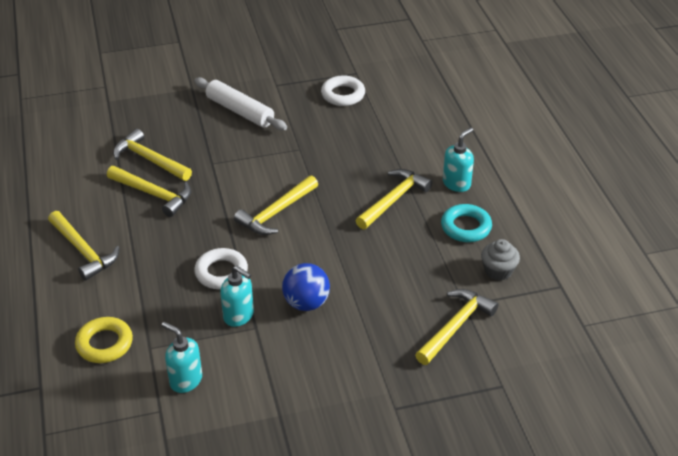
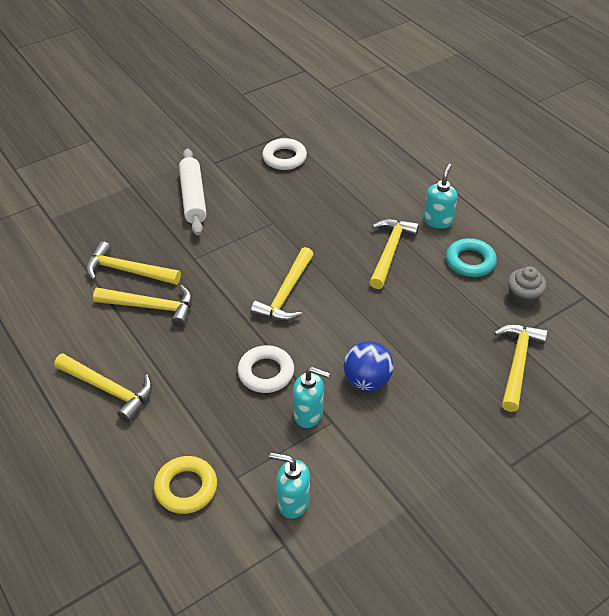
camera: 20 degrees left, 5 degrees up
(240, 111) = (193, 197): white rolling pin -> white rolling pin turned 60 degrees clockwise

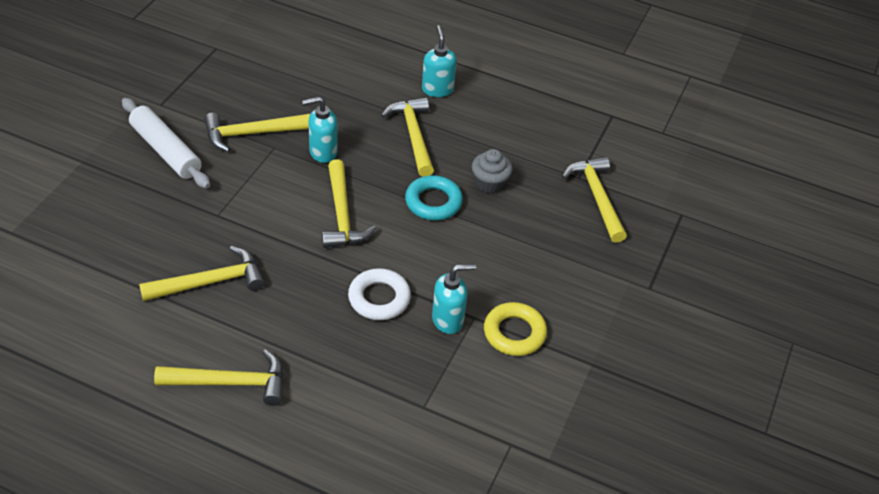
camera: 35 degrees left, 0 degrees up
(128, 271) = (153, 255): yellow hammer -> yellow hammer (252, 134)
(186, 488) = (383, 438): yellow ring -> yellow ring (514, 333)
(284, 158) = (235, 75): white ring -> none
(292, 502) = (491, 404): turquoise soap dispenser -> turquoise soap dispenser (322, 152)
(367, 381) = (479, 266): blue ball -> none
(470, 261) = (494, 118): turquoise ring -> turquoise ring (433, 202)
(523, 297) = (561, 135): grey cupcake -> grey cupcake (490, 183)

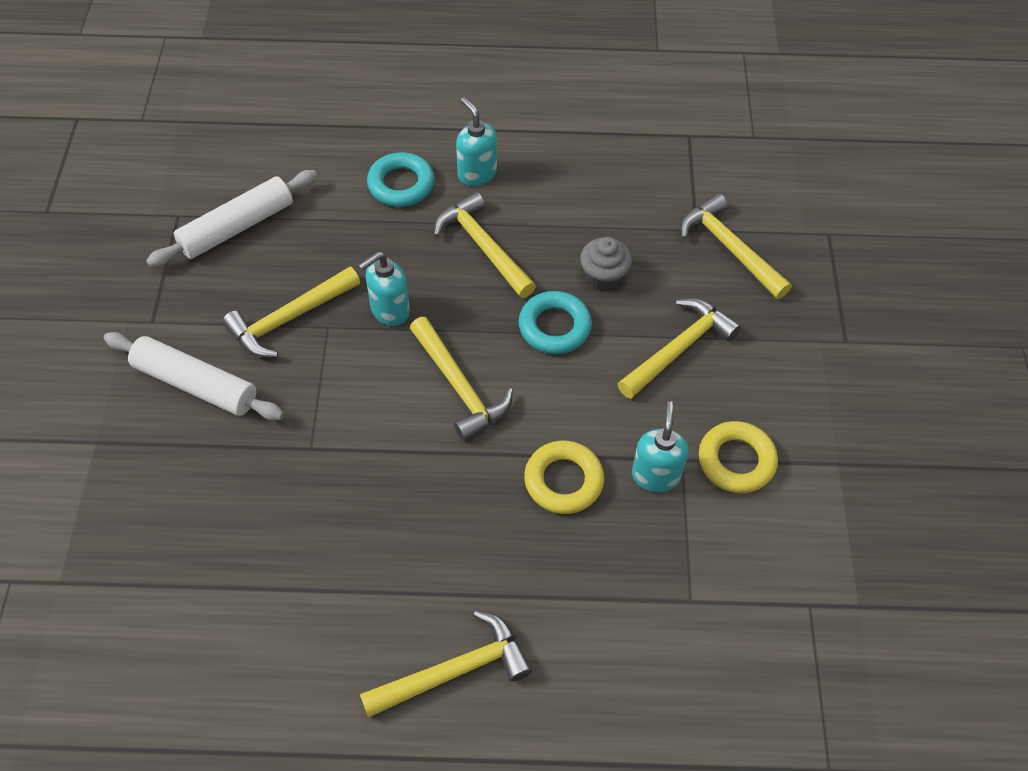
camera: 20 degrees left, 10 degrees up
(209, 282) = (353, 545): yellow hammer -> yellow hammer (678, 349)
(250, 68) = (237, 227): none -> white rolling pin
(379, 78) = (401, 184): none -> turquoise ring
(379, 298) = (563, 481): white ring -> yellow ring
(448, 320) = (655, 475): turquoise soap dispenser -> turquoise soap dispenser turned 45 degrees counterclockwise

